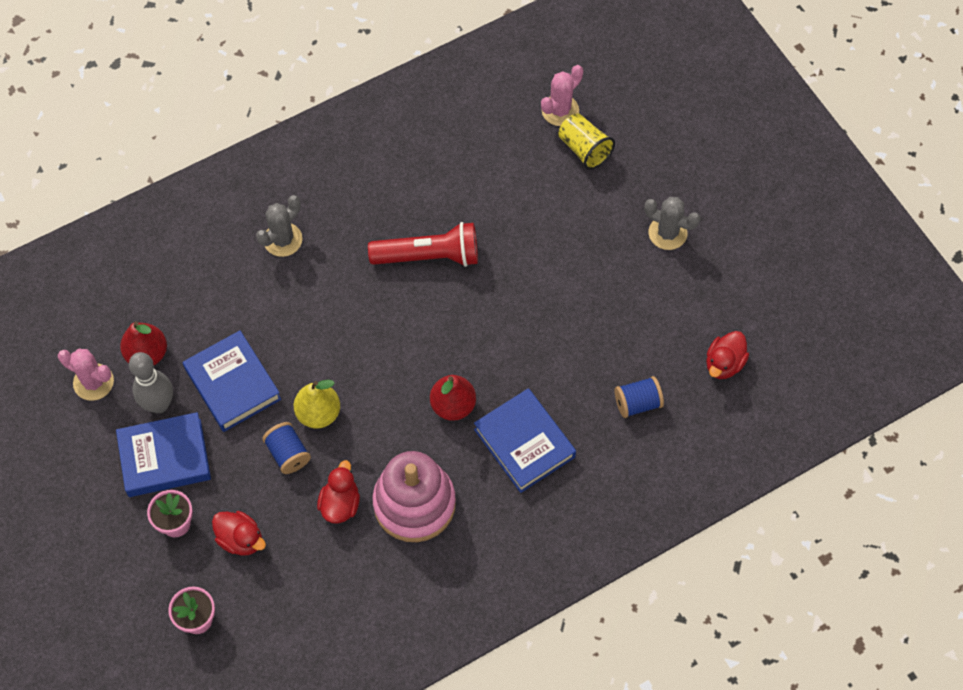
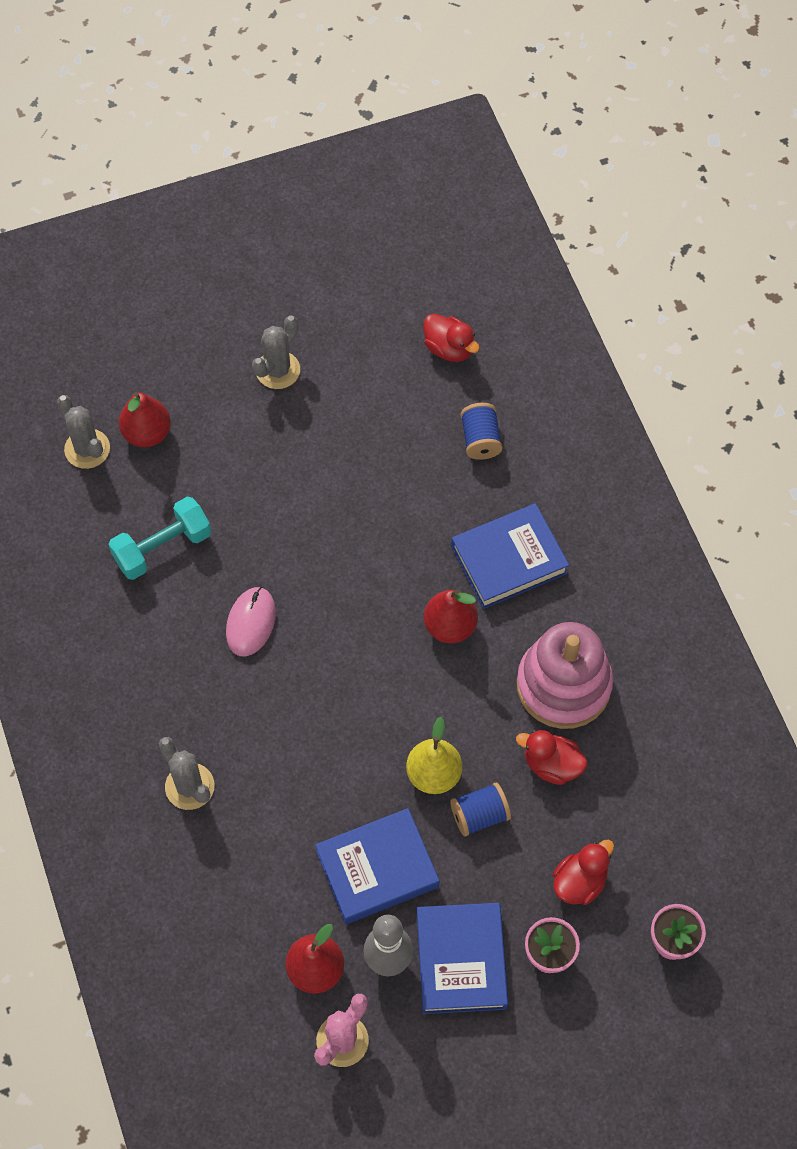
camera: 80 degrees left, 0 degrees up
(428, 256) = (251, 623): red flashlight -> pink mouse
(483, 181) = (162, 548): none -> turquoise dumbbell
(560, 110) = (87, 449): pink cactus -> grey cactus
(584, 149) = (147, 433): yellow cup -> red pear

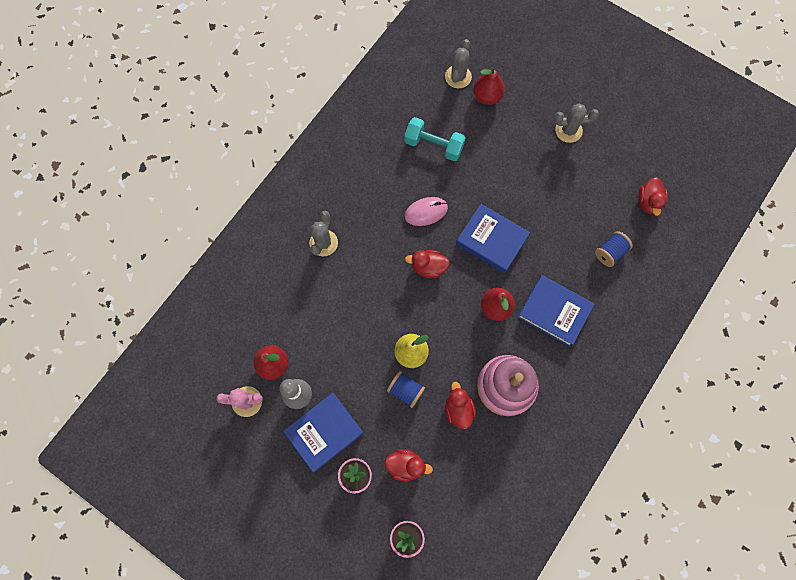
camera: 55 degrees right, 10 degrees up
(331, 672) = (428, 267): none -> red duck
(377, 869) = (343, 359): blue book -> blue book (491, 240)

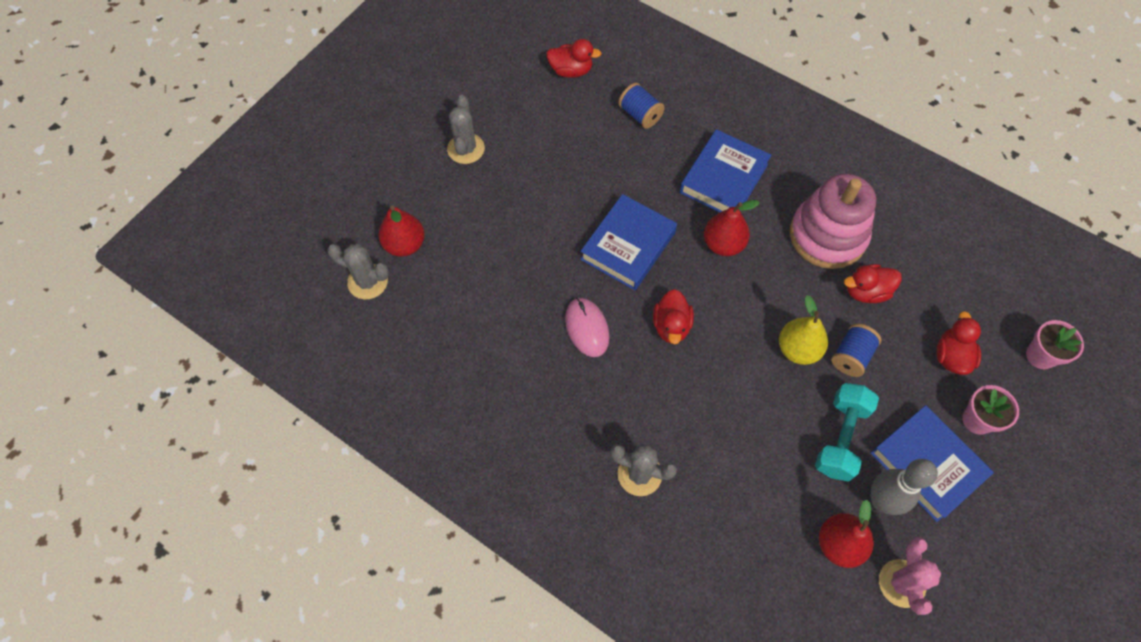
camera: 90 degrees left, 10 degrees down
(434, 145) = (480, 316): turquoise dumbbell -> turquoise dumbbell (840, 438)

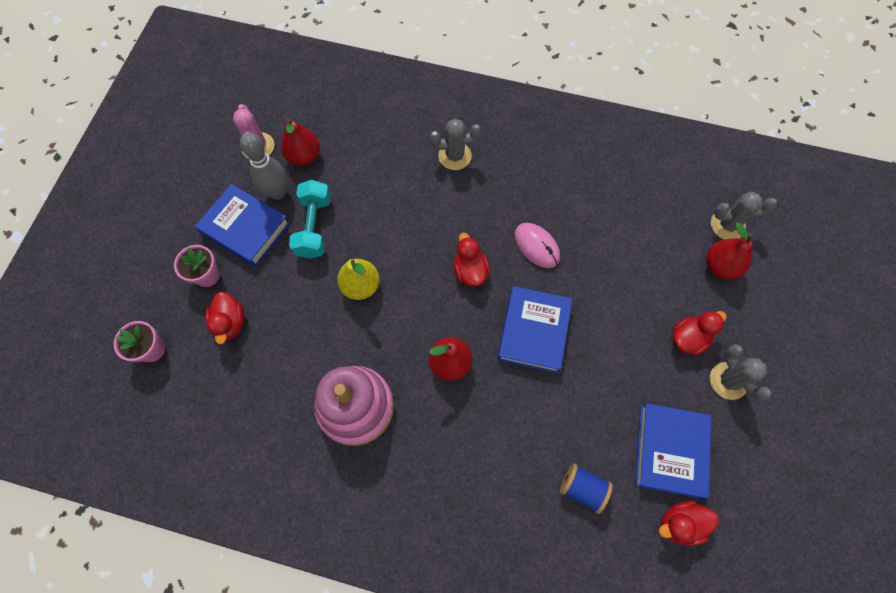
camera: 160 degrees right, 5 degrees up
(724, 178) = (471, 437): blue book -> blue book (670, 451)
(851, 356) = (315, 294): blue spool -> none
(866, 291) = (311, 359): red duck -> red duck (688, 338)

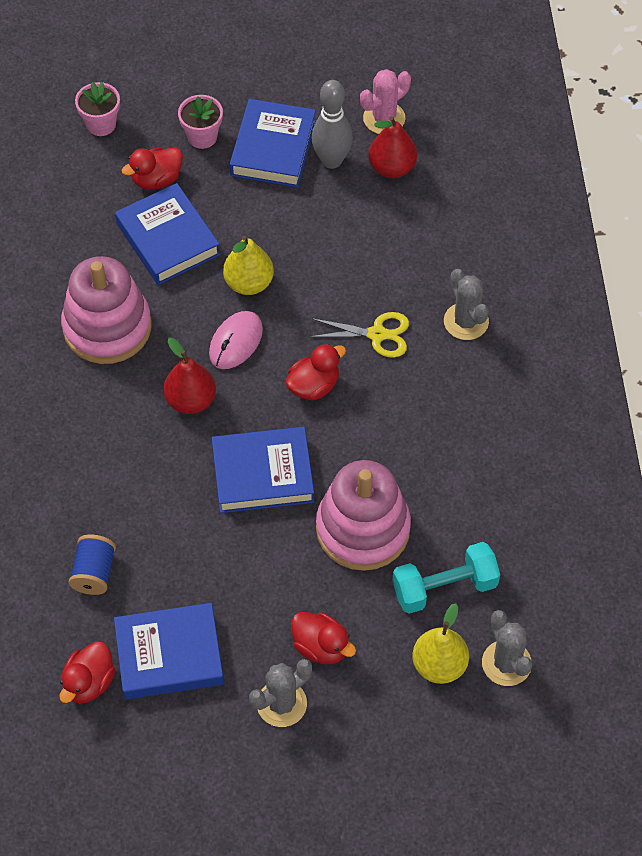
camera: 70 degrees right, 10 degrees down
(292, 332) = (168, 239): none -> blue book
(314, 227) = (303, 212): turquoise dumbbell -> turquoise dumbbell (444, 587)
(443, 214) = (377, 334): none -> yellow scissors
(536, 246) = (377, 447): pink mouse -> pink mouse (236, 342)
(600, 278) = (363, 529): none -> pink stacking toy
(680, 523) = (89, 683): red duck -> red duck turned 120 degrees counterclockwise
(720, 266) = (439, 665): red pear -> yellow pear

